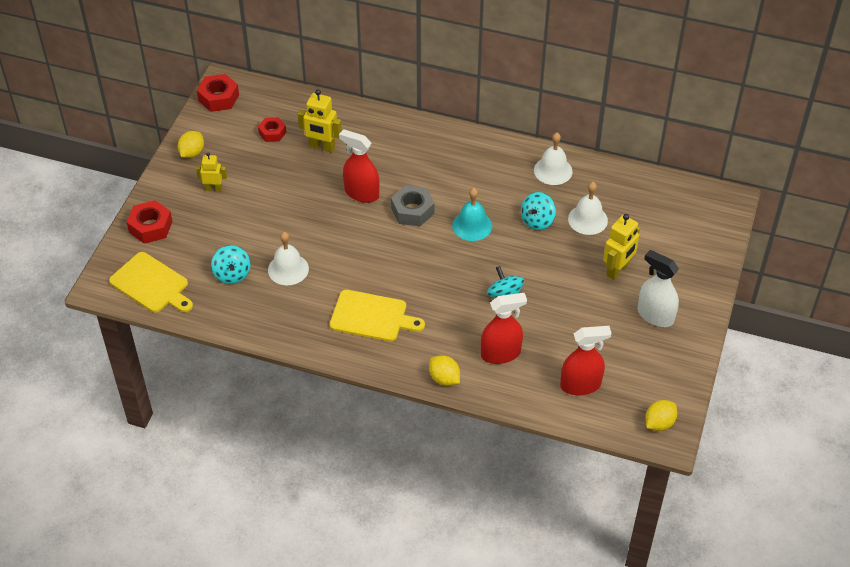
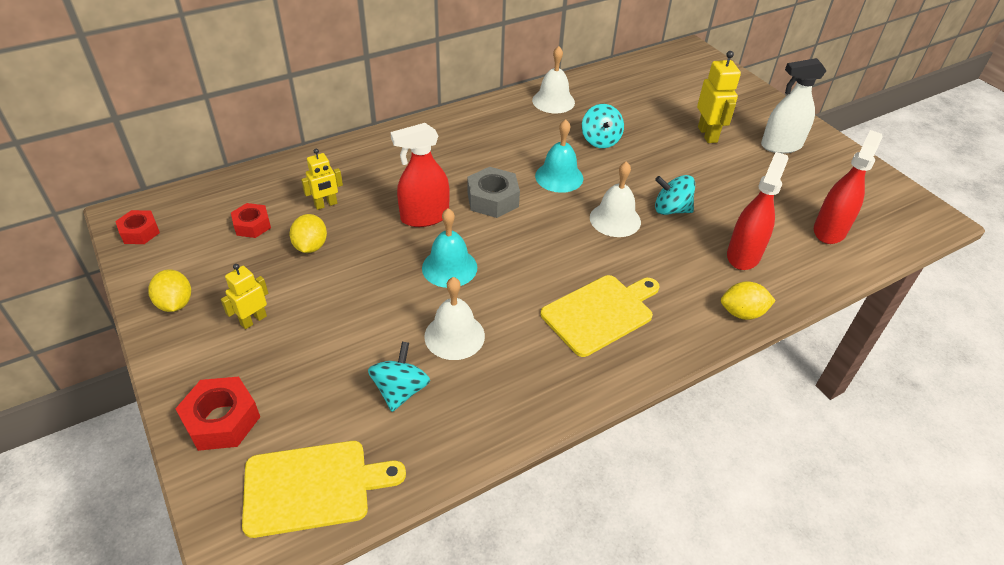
camera: 50 degrees left, 5 degrees down
(218, 98) = (140, 232): red nut -> red nut, size x0.66
(232, 274) = (400, 390): turquoise spinning top -> turquoise spinning top turned 105 degrees counterclockwise
(322, 147) = (326, 204): yellow robot -> yellow robot, size x0.65
(334, 232) = (449, 267): none -> turquoise bell
(587, 219) = (631, 116): white bell -> white bell (615, 219)
(659, 423) = (915, 213): yellow lemon -> yellow lemon (311, 246)

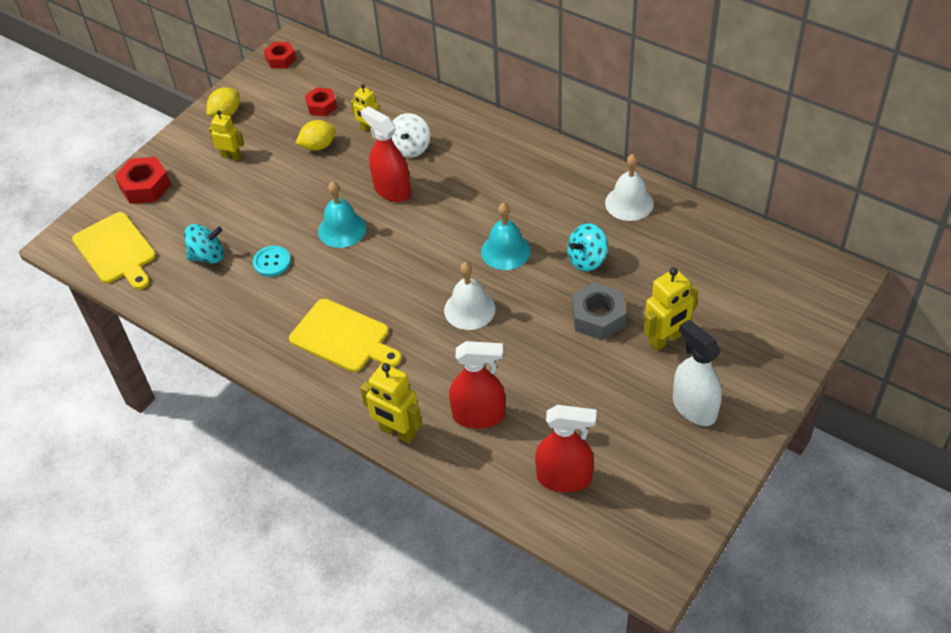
camera: 70 degrees right, 5 degrees up
(378, 187) = (410, 148): none -> white spinning top
(454, 336) = (272, 262): white bell -> turquoise button
(492, 199) = (442, 221): grey nut -> grey nut (598, 317)
(671, 209) = (511, 345): turquoise spinning top -> none
(742, 313) = (397, 432): yellow lemon -> yellow robot

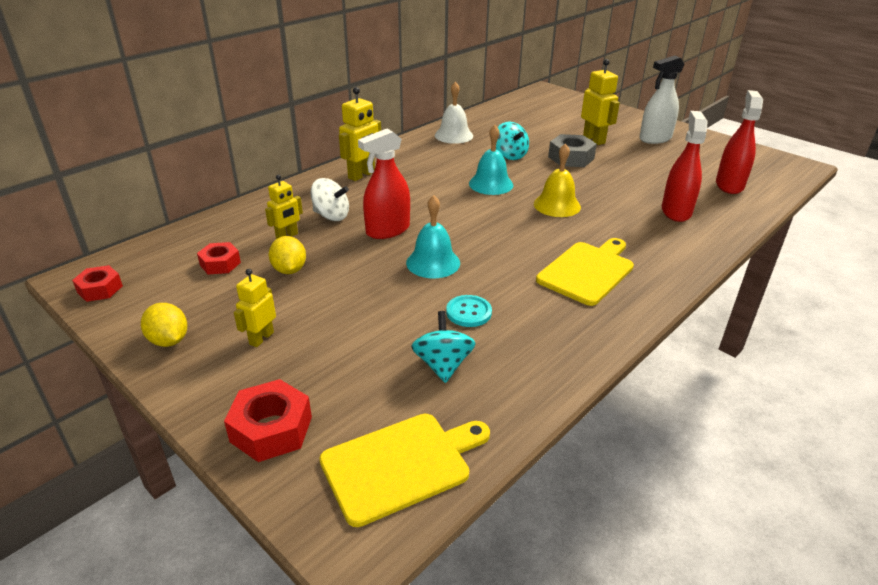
camera: 85 degrees left, 15 degrees down
(397, 432) = (702, 250): yellow robot -> yellow robot (362, 175)
(469, 309) = (557, 205): white bell -> yellow bell

